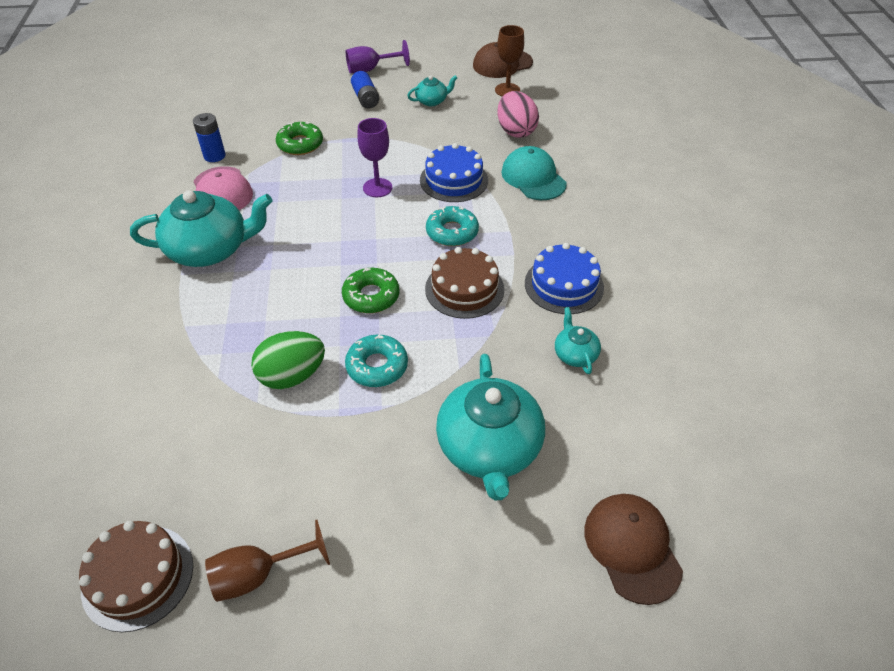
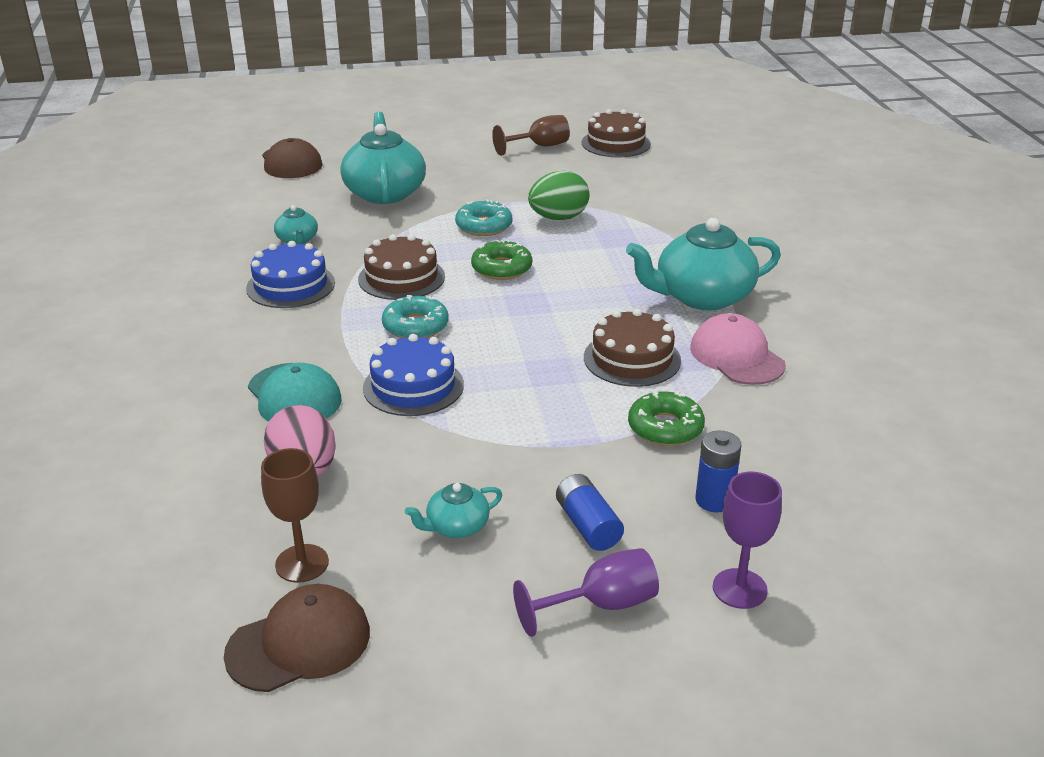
camera: 175 degrees right, 15 degrees down
(214, 156) = (787, 402): blue battery -> blue battery (714, 500)
(297, 193) = (632, 359): none -> brown cake
(377, 188) = (522, 371): purple goblet -> purple goblet (739, 588)

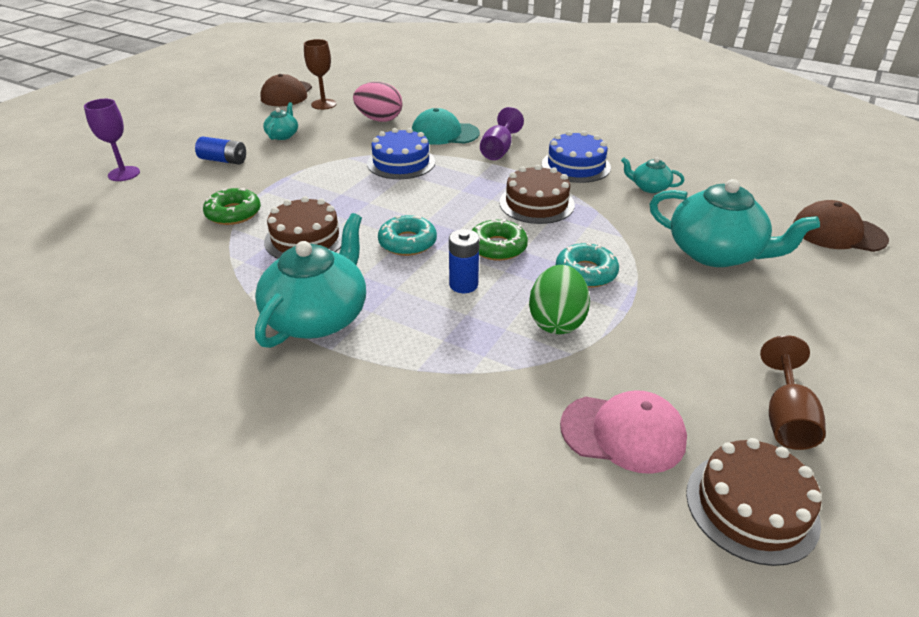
camera: 130 degrees right, 5 degrees up
(415, 326) = (463, 185): turquoise donut -> turquoise donut (407, 242)
(601, 605) = (185, 144): purple goblet -> purple goblet (498, 150)
(714, 500) = (168, 196): blue battery -> blue battery (463, 285)
(736, 356) = (233, 280): pink cap -> pink cap (623, 433)

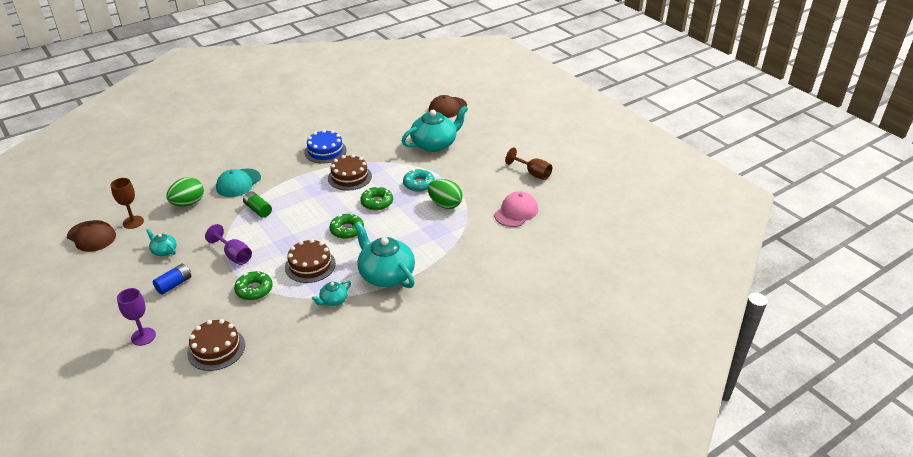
camera: 65 degrees left, 0 degrees up
(379, 119) = (188, 203): pink egg -> green egg
(401, 162) = (258, 210): blue cake -> green battery
(407, 242) = (347, 230): turquoise donut -> green donut
(463, 285) = (398, 222): blue battery -> none
(498, 150) = (281, 170): purple goblet -> purple goblet (234, 255)
(649, 187) = (368, 138): turquoise teapot -> turquoise teapot (333, 300)
(751, 506) = (562, 198): brown cake -> brown cake (216, 349)

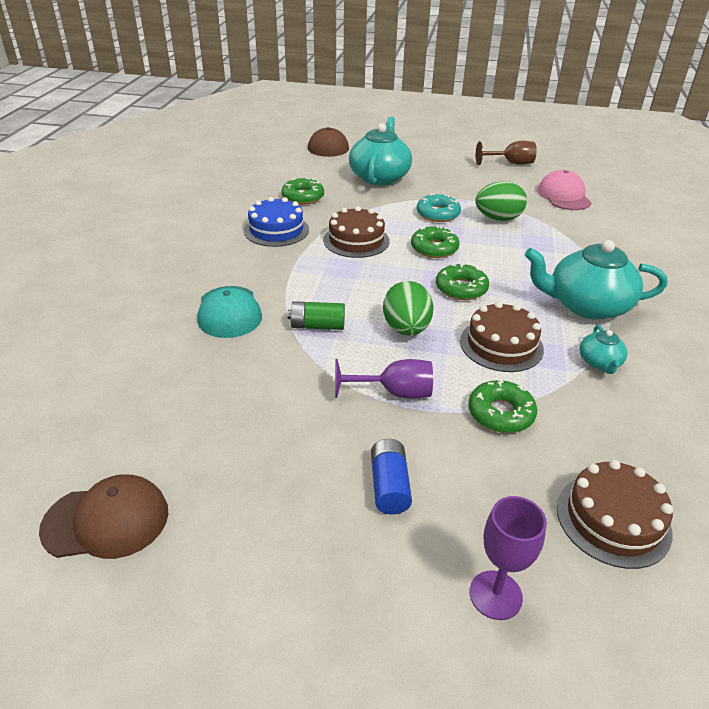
camera: 45 degrees left, 0 degrees up
(133, 222) = (151, 450): brown goblet -> none
(164, 251) = (283, 454): turquoise teapot -> none
(188, 203) = (200, 373): green egg -> green egg (406, 329)
(371, 137) = (303, 197): none -> green donut

